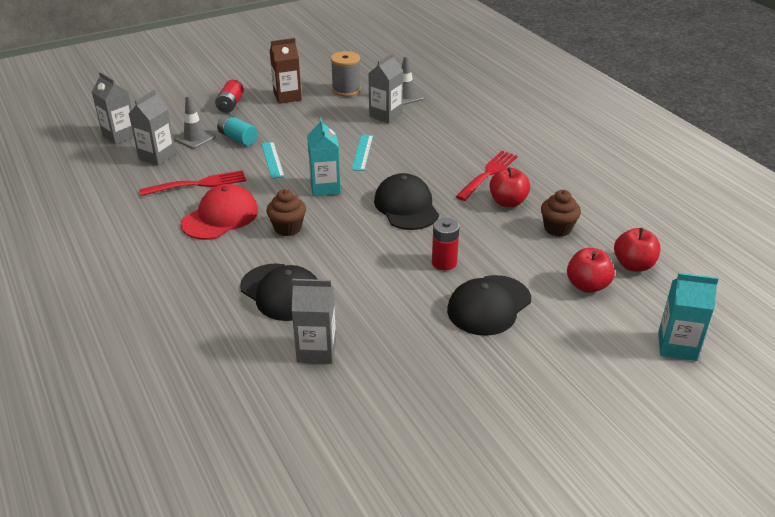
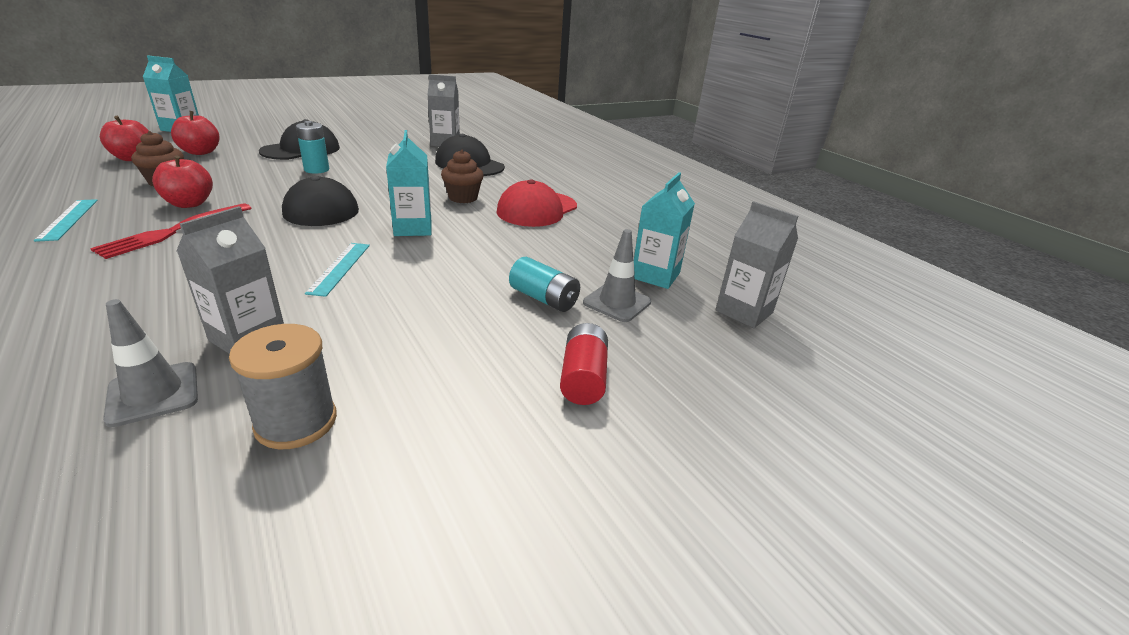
camera: 175 degrees right, 5 degrees down
(157, 156) = (655, 275): grey carton -> turquoise carton
(197, 184) = (577, 239): red fork -> none
(272, 160) = (483, 263): turquoise ruler -> turquoise ruler (68, 219)
(287, 97) = (455, 400): brown carton -> none
(444, 263) = (316, 169): red battery -> turquoise battery

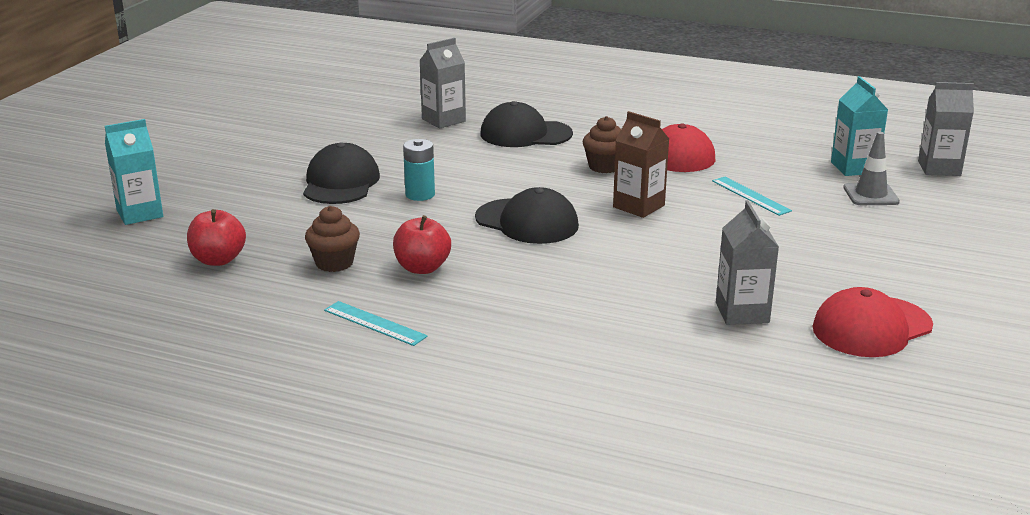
camera: 35 degrees left, 5 degrees down
(153, 394) = (777, 356): grey traffic cone -> none
(173, 231) = (486, 289): red fork -> none
(200, 152) = (258, 226): red apple -> none
(296, 422) = (871, 327): grey spool -> red cap
(339, 268) = (673, 254): turquoise ruler -> turquoise ruler (750, 196)
(413, 228) = (638, 206): turquoise carton -> brown carton
(544, 298) = (830, 212): turquoise battery -> none
(583, 378) = (941, 242): red battery -> none

